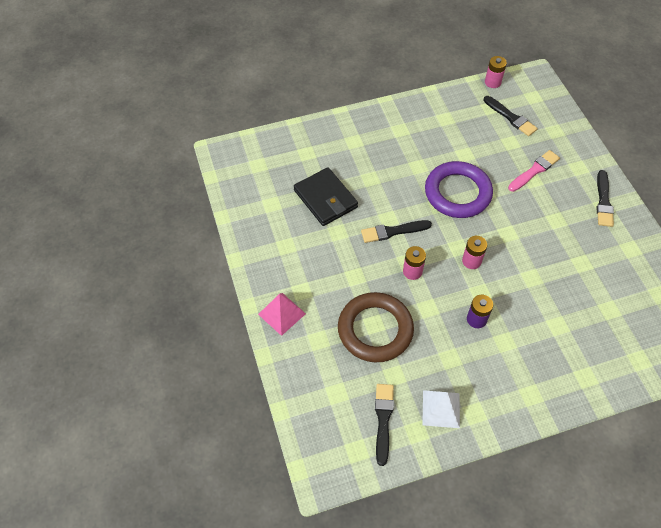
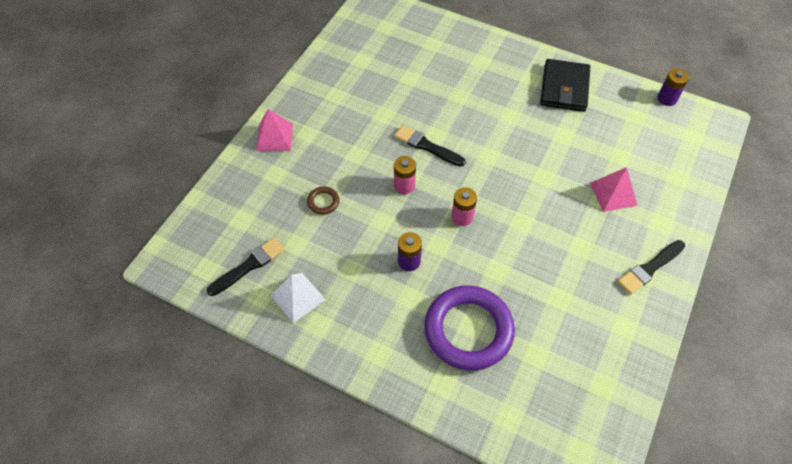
camera: 45 degrees right, 0 degrees up
(325, 199) = (405, 85): black wallet -> black wallet (564, 88)
(375, 330) = (323, 202): brown ring -> brown ring, size x0.41
(457, 193) = (518, 159): purple ring -> purple ring (468, 330)
(492, 82) = (667, 99): pink battery -> purple battery
(510, 117) = (647, 137): black brush -> none
(534, 170) = (613, 194): pink brush -> pink pyramid

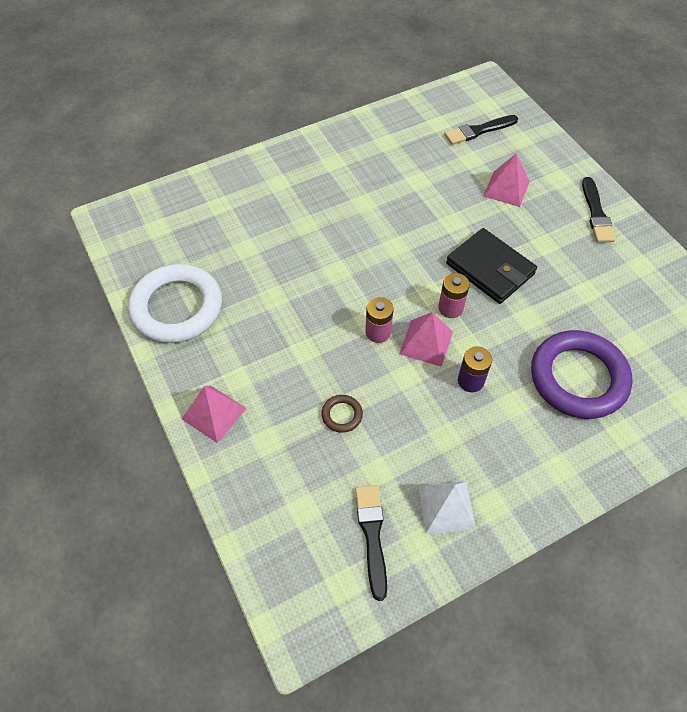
camera: 55 degrees left, 0 degrees up
(334, 73) = (177, 307): none -> white ring
(419, 218) = (426, 342): none -> pink pyramid
(427, 146) = (345, 286): black brush -> black brush (478, 131)
(564, 88) = (366, 147): black wallet -> black wallet (490, 269)
(667, 99) = (436, 94): purple battery -> none

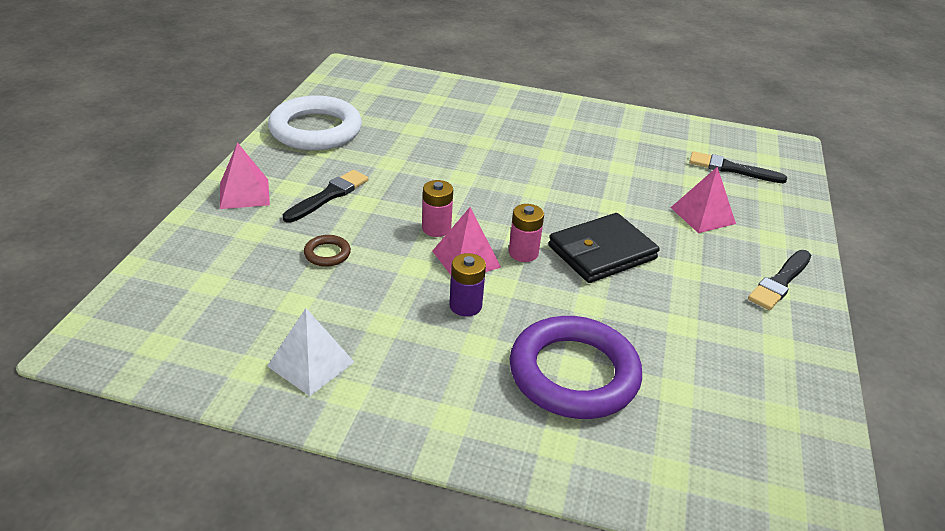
camera: 40 degrees right, 20 degrees down
(372, 535) = (227, 334): black brush -> black brush (328, 196)
(490, 269) = (601, 252): black wallet -> black wallet turned 60 degrees clockwise

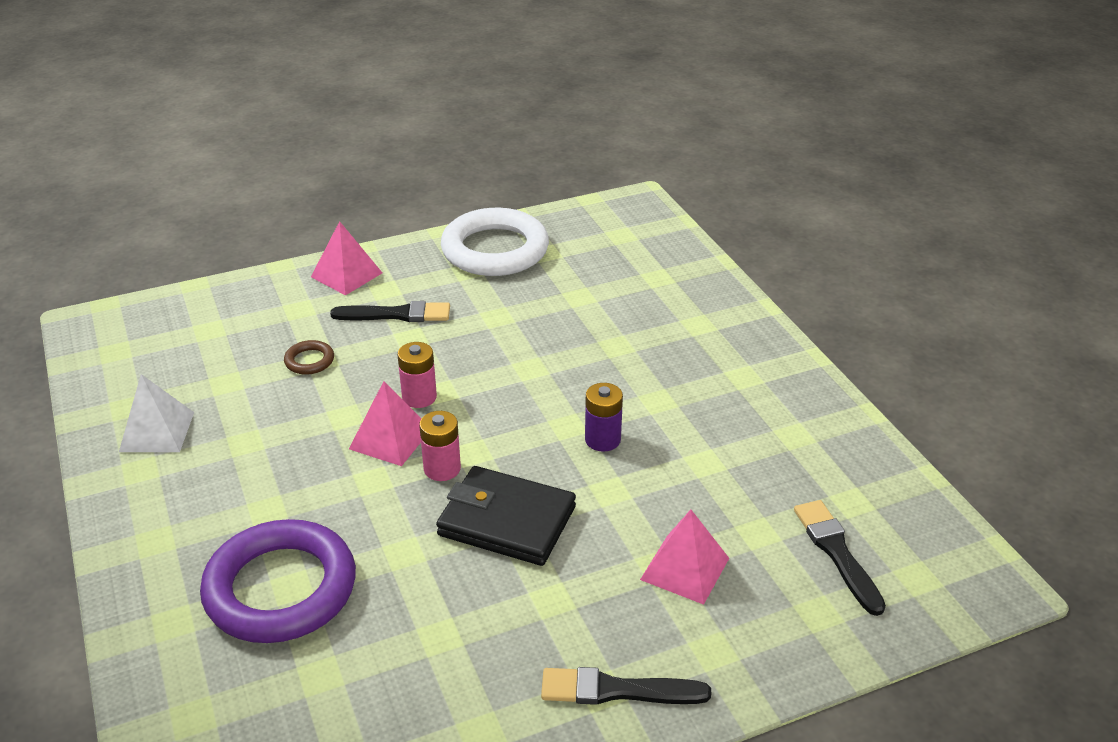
camera: 55 degrees right, 0 degrees up
(465, 306) = (317, 473): purple battery -> purple battery (602, 439)

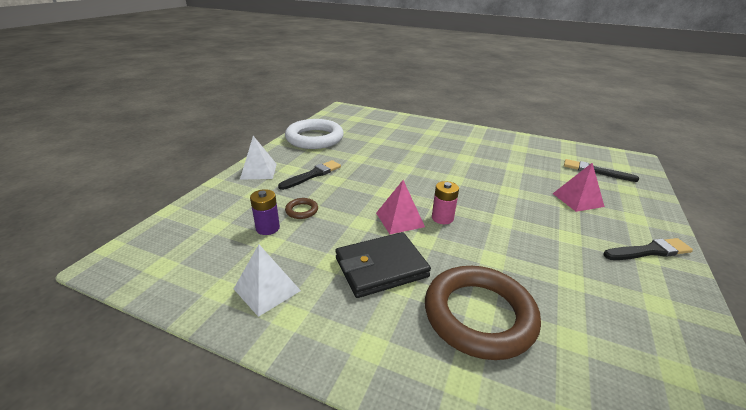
camera: 45 degrees left, 5 degrees down
(280, 588) = (479, 315): purple ring -> brown ring
(346, 275) = (259, 171): pink pyramid -> white pyramid
(419, 397) = (381, 198): pink battery -> none
(507, 521) = (502, 221): black wallet -> black wallet (381, 267)
(602, 439) = (474, 177): purple battery -> purple battery (268, 228)
(616, 690) = (649, 251): black brush -> black brush turned 150 degrees counterclockwise

